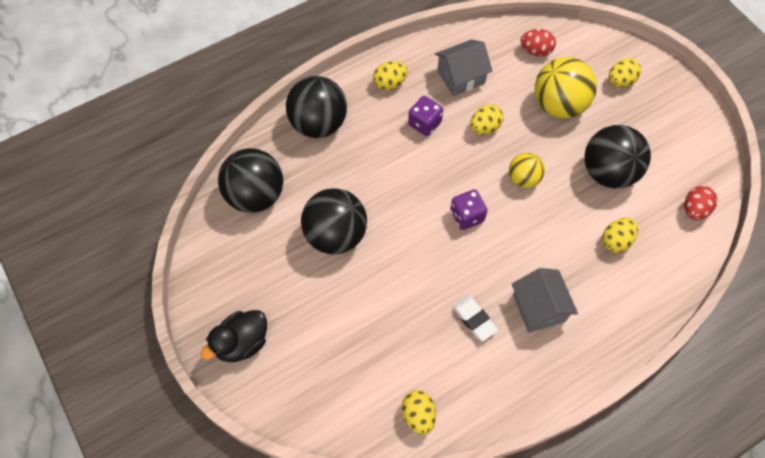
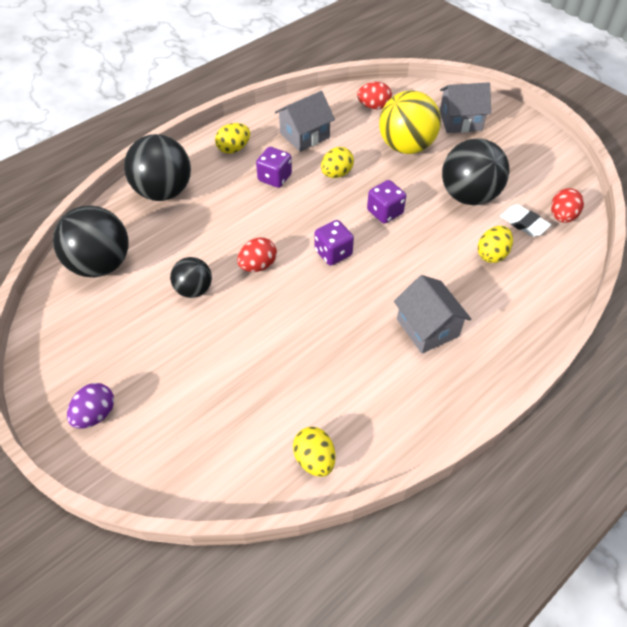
camera: 10 degrees left, 10 degrees down
(242, 343) = (95, 414): black duck -> purple egg
(335, 235) = (194, 289): black ball -> black ball, size x0.57
(396, 219) = (258, 265): none -> red egg
(474, 320) = (359, 349): white eraser -> white eraser (523, 223)
(523, 179) = (385, 212): yellow ball -> purple dice
(620, 81) = (460, 121): yellow egg -> grey house

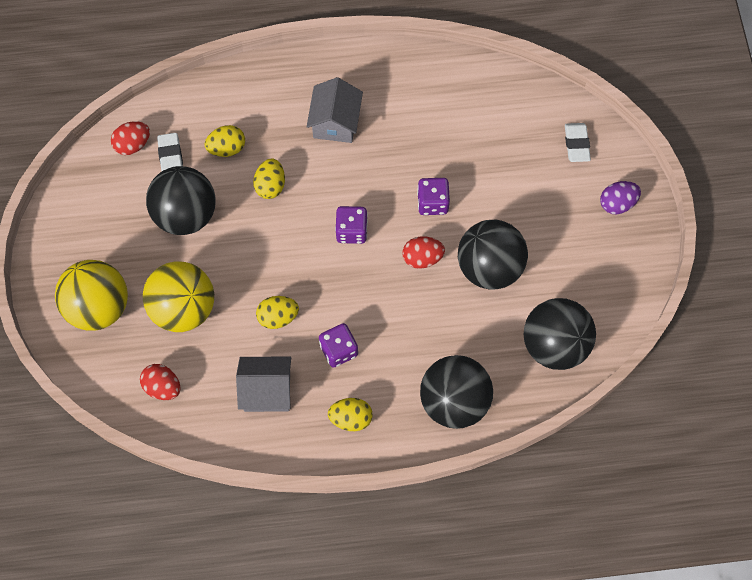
camera: 145 degrees left, 15 degrees up
(172, 452) = (576, 144): none -> white eraser
(194, 289) = (489, 267): black ball -> black ball, size x1.77
(314, 459) = (486, 84): yellow egg -> yellow egg (270, 186)
(385, 212) = (273, 244): purple dice -> purple dice (432, 203)
(460, 121) = (99, 307): grey house -> yellow ball

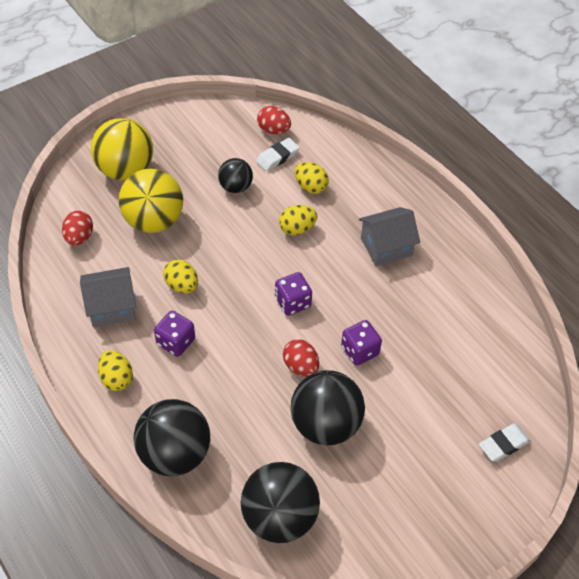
camera: 60 degrees right, 15 degrees down
(186, 214) = (235, 187): black ball -> black ball, size x0.57
(267, 390) = (111, 307): grey house -> grey house turned 75 degrees counterclockwise
(617, 203) = (466, 510): purple egg -> none

